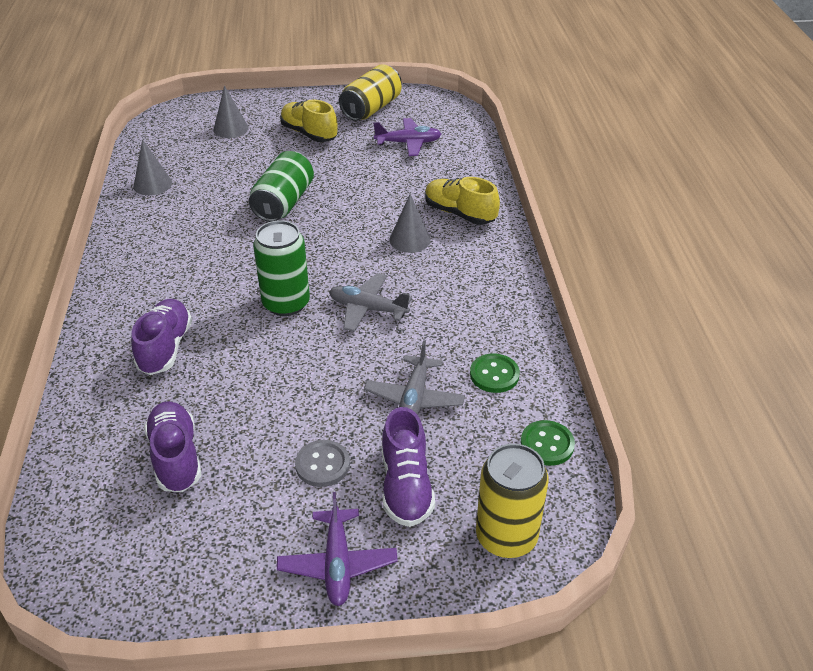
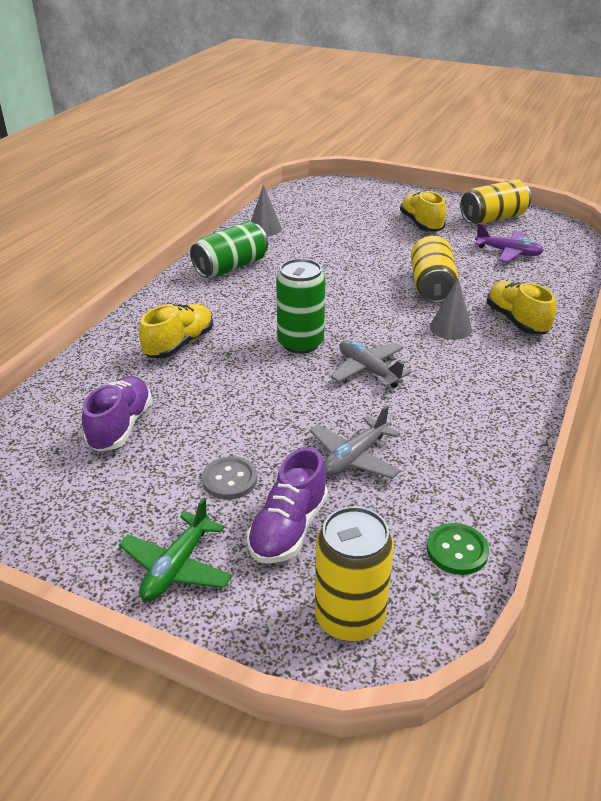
camera: 30 degrees right, 5 degrees down
(165, 348) = (179, 344): purple shoe -> yellow shoe
(231, 129) = (357, 205): grey cone -> none
(283, 203) = (359, 268): green can -> green can (231, 267)
(337, 563) = (177, 566): purple plane -> green plane
(365, 202) = (431, 287): none -> yellow can
(494, 374) = (448, 466): green button -> none

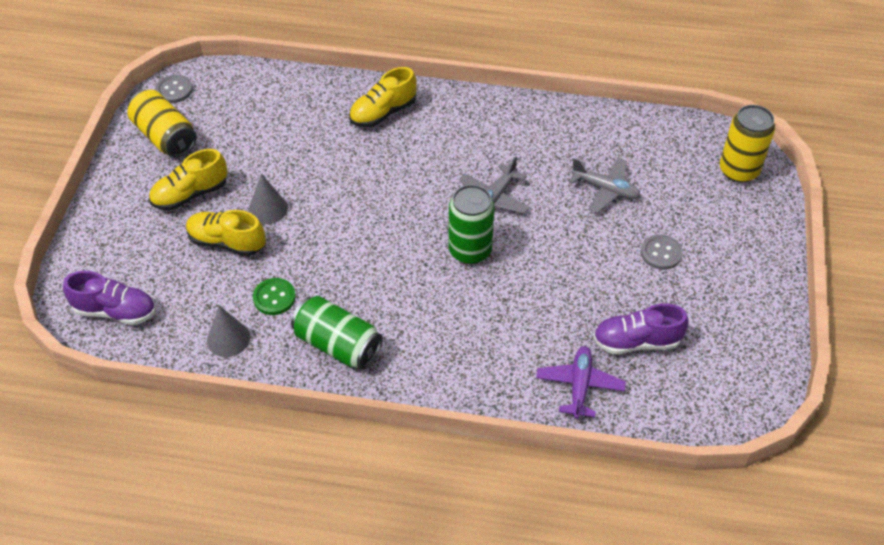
camera: 105 degrees left, 15 degrees up
(177, 566) = (748, 258): green plane -> none
(179, 344) = (504, 341): yellow shoe -> yellow shoe (227, 242)
(288, 528) = (688, 211): purple shoe -> purple shoe (115, 311)
(431, 287) = (337, 172): yellow can -> none
(450, 328) = (409, 153): grey cone -> grey cone (268, 209)
(457, 550) = (665, 130): green button -> green button (274, 297)
(508, 252) = (248, 122): purple plane -> purple plane (579, 386)
(554, 225) = (174, 90): none -> grey button

